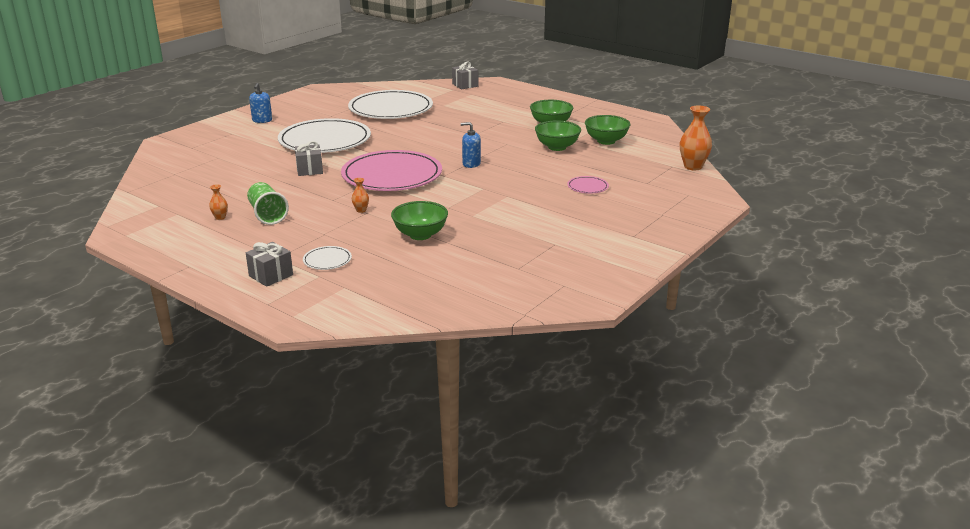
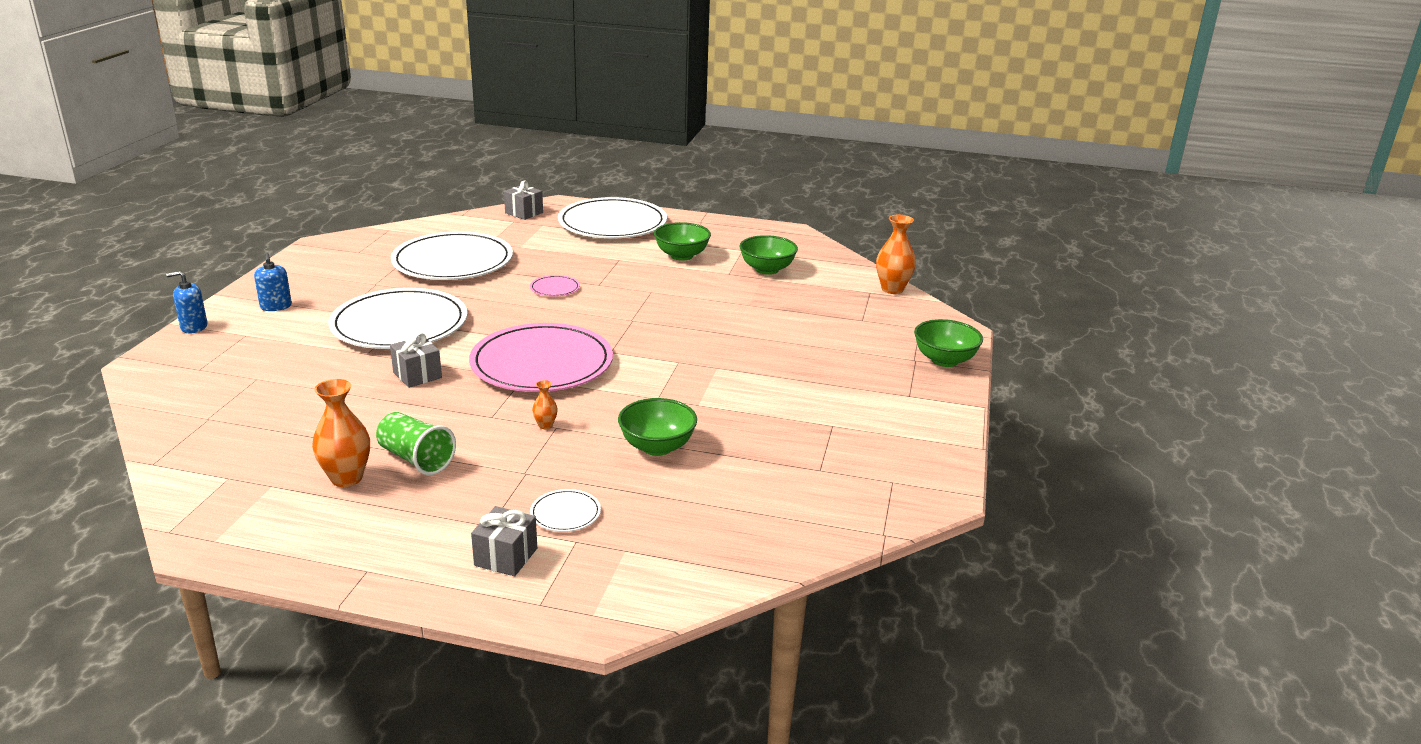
camera: 25 degrees left, 0 degrees up
(220, 217) = (346, 478): orange vase -> orange vase, size x2.01
(471, 164) = (632, 328): blue soap dispenser -> blue soap dispenser (194, 327)
(520, 98) = (612, 223): none -> white plate
(557, 147) = (717, 287): green bowl -> green bowl (944, 360)
(587, 187) = (800, 337): pink plate -> pink plate (555, 288)

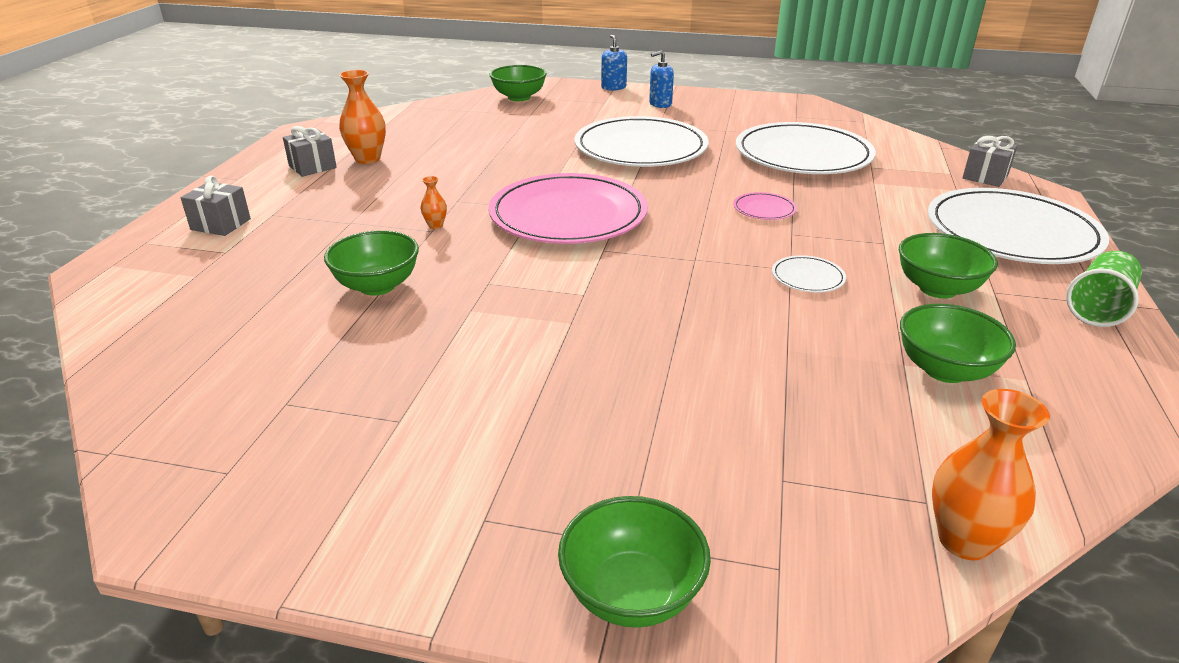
camera: 90 degrees right, 5 degrees up
(183, 385) = (519, 97): none -> green bowl
(416, 459) = (388, 178): green cup -> green cup (1098, 307)
(417, 375) = (538, 164): grey gift -> grey gift (312, 167)
(565, 513) = (272, 244): white plate -> white plate (808, 277)

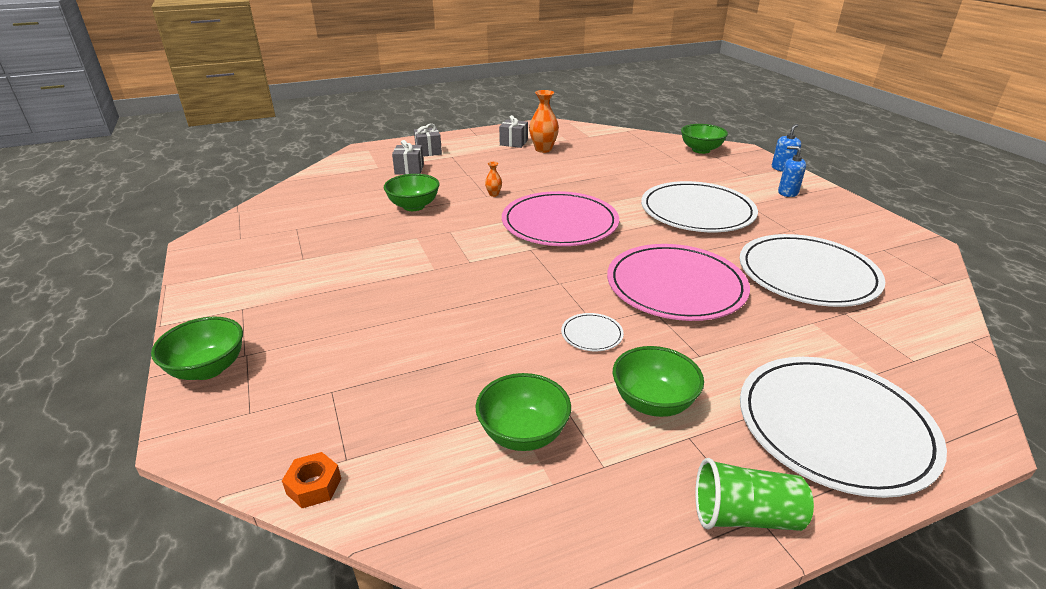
camera: 55 degrees right, 0 degrees up
(764, 209) = (675, 286): pink plate -> pink plate, size x2.50
(964, 541) = (314, 486): orange vase -> orange nut
(985, 176) = (946, 384): grey gift -> grey gift (409, 170)

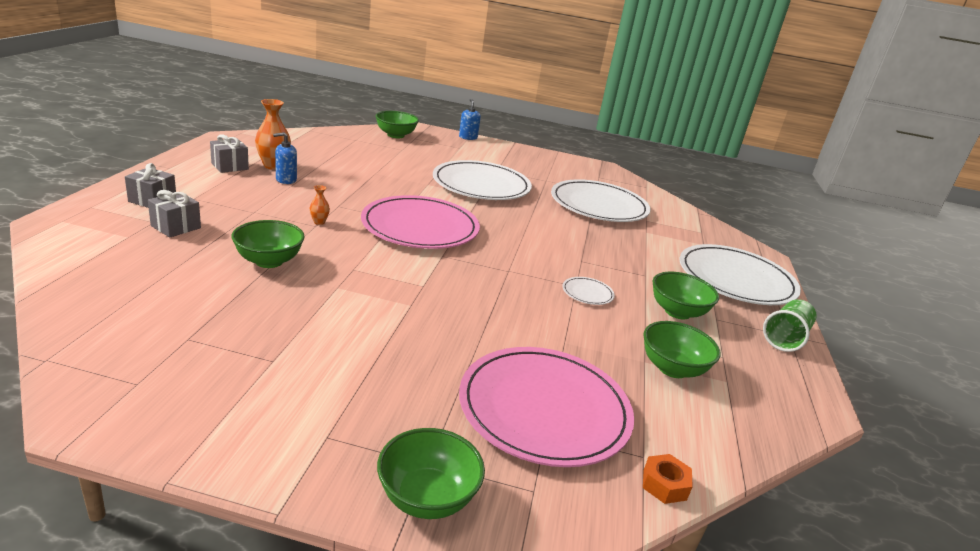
camera: 60 degrees left, 5 degrees down
(675, 286) = (564, 241): pink plate -> pink plate (544, 409)
(787, 192) = (500, 154): blue soap dispenser -> blue soap dispenser (286, 180)

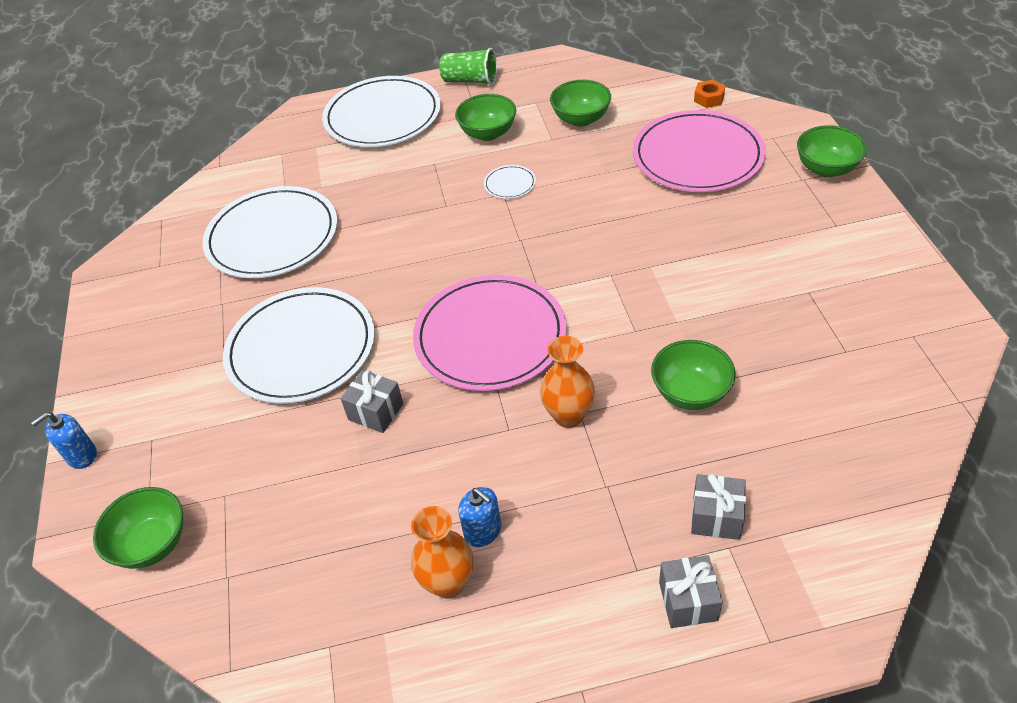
camera: 105 degrees left, 20 degrees up
(230, 166) = (502, 628): grey gift -> grey gift (375, 412)
(319, 222) = (568, 416): orange vase -> orange vase, size x2.01

